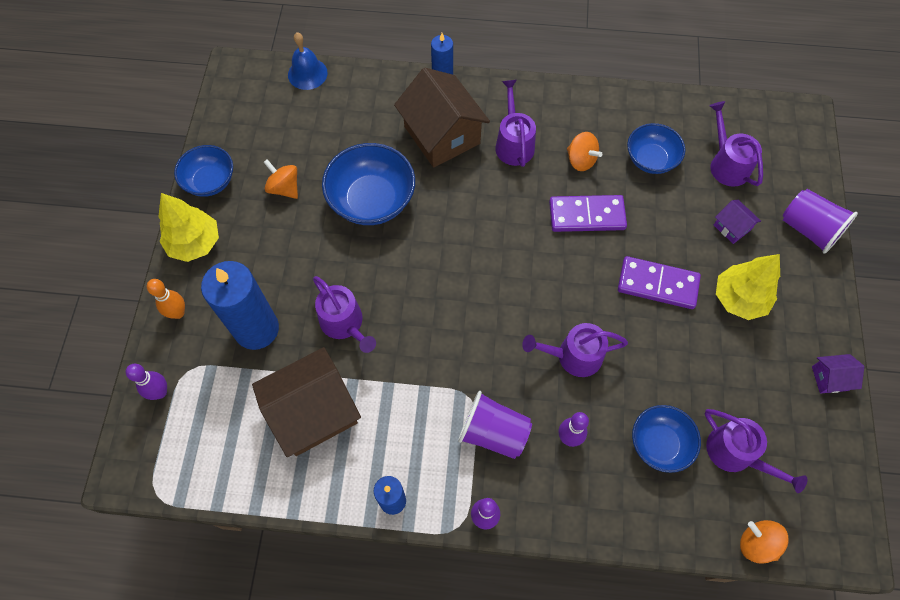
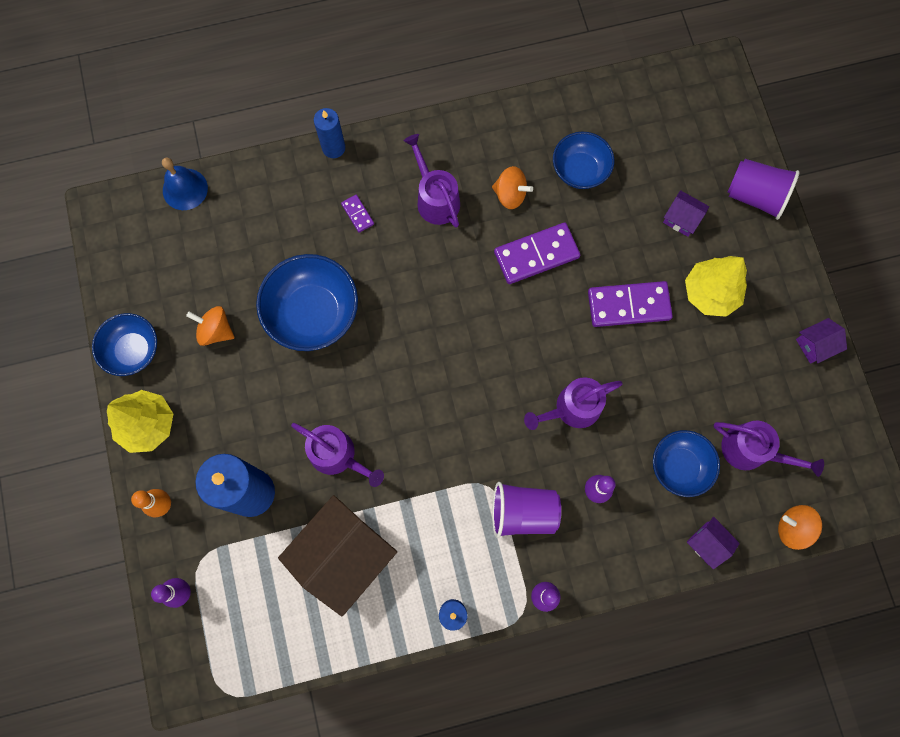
camera: 20 degrees left, 10 degrees up
(442, 135) = (357, 214): brown house -> purple domino
(664, 526) = (707, 543): none -> purple house
(727, 164) = (656, 150): purple watering can -> none

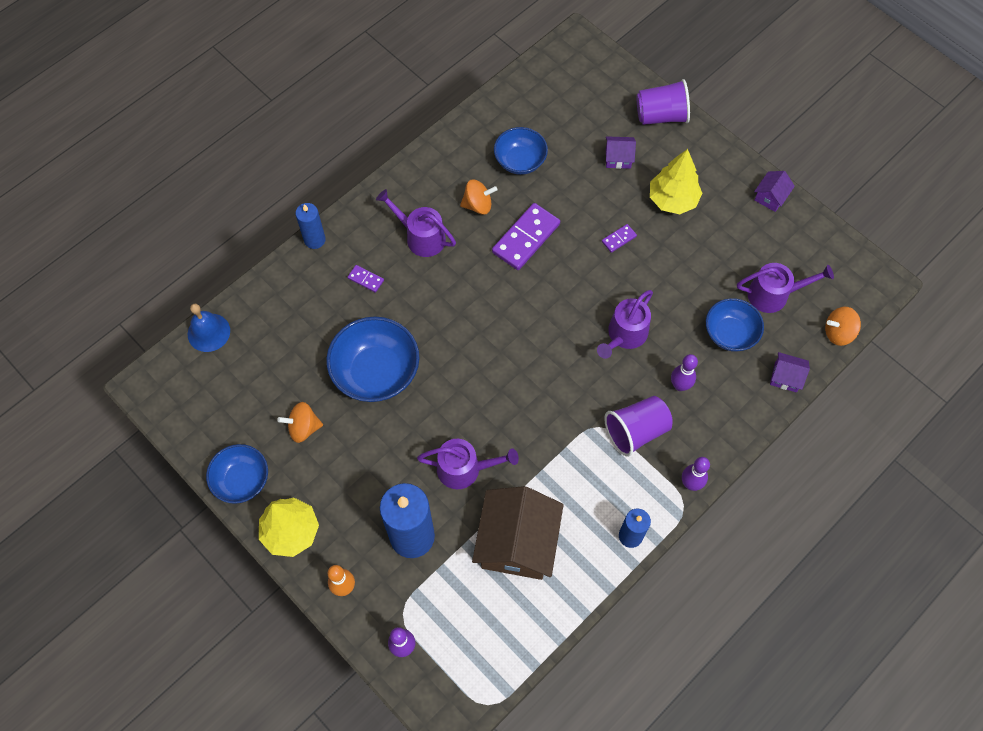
camera: 30 degrees left, 10 degrees down
(628, 305) = (619, 239): purple domino -> purple domino, size x0.47

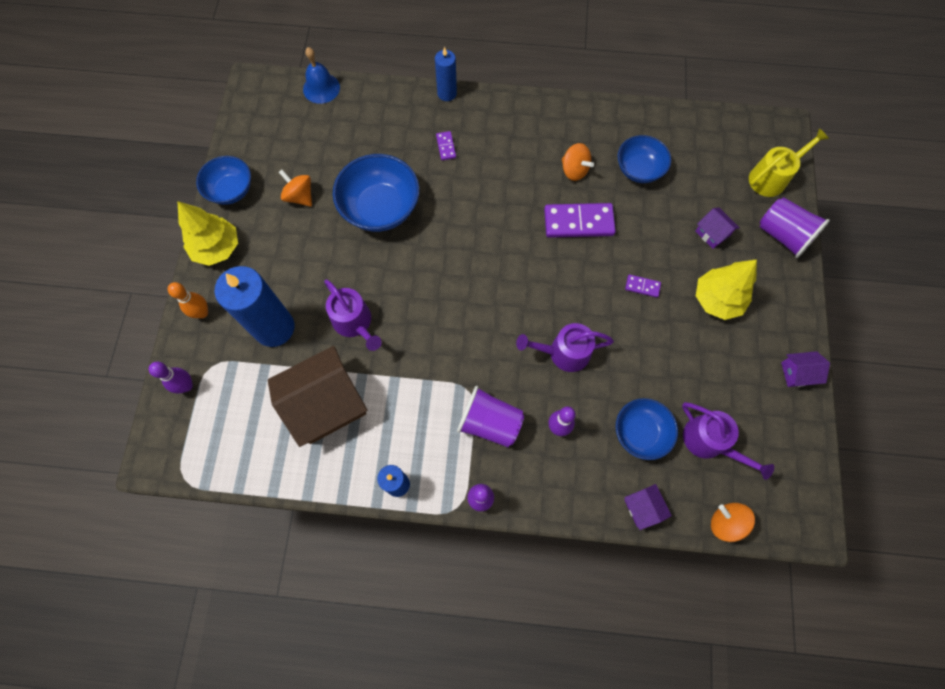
camera: 50 degrees right, 5 degrees up
(421, 237) = (512, 154): purple watering can -> none
(609, 83) = (771, 178): none -> yellow watering can

